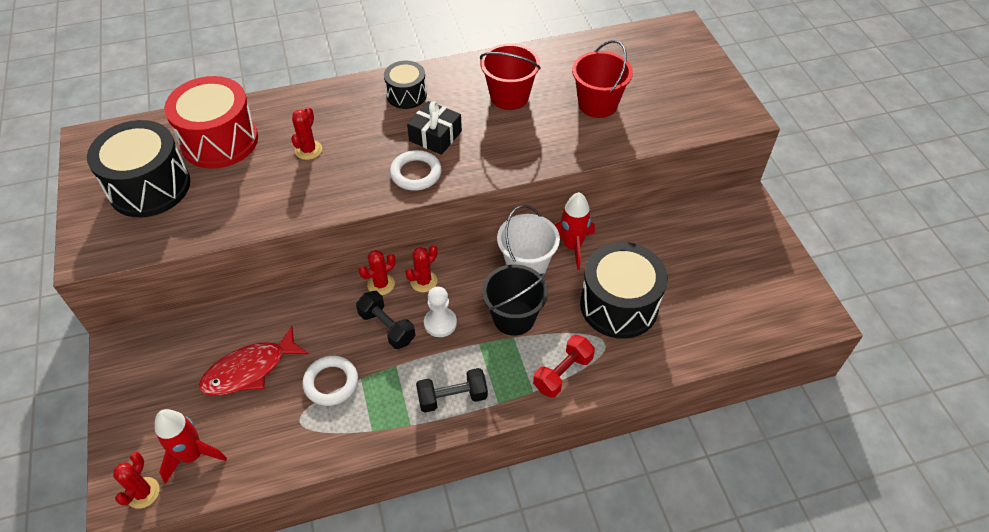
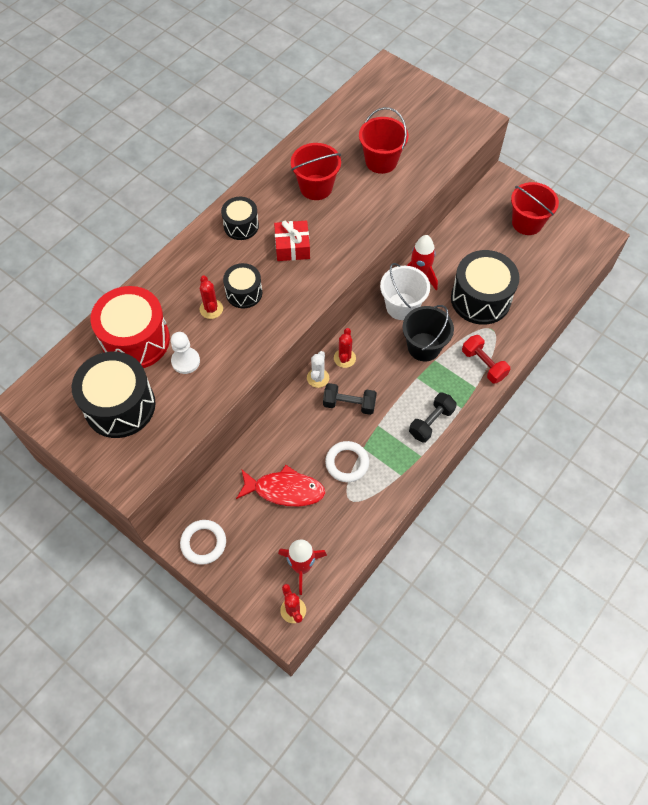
camera: 35 degrees left, 10 degrees up
(250, 370) = (285, 490): red fish -> red fish turned 105 degrees counterclockwise
(351, 152) = (244, 293): none -> black drum
(381, 284) = (318, 378): red cactus -> white cactus
(416, 173) = (305, 283): white ring -> white ring (203, 543)
(435, 136) = (292, 247): black gift -> red gift
(440, 323) = (381, 379): white pawn -> white pawn (185, 361)
(563, 373) = (483, 364): red dumbbell -> red dumbbell turned 45 degrees counterclockwise
(740, 258) = (527, 223): none -> red bucket

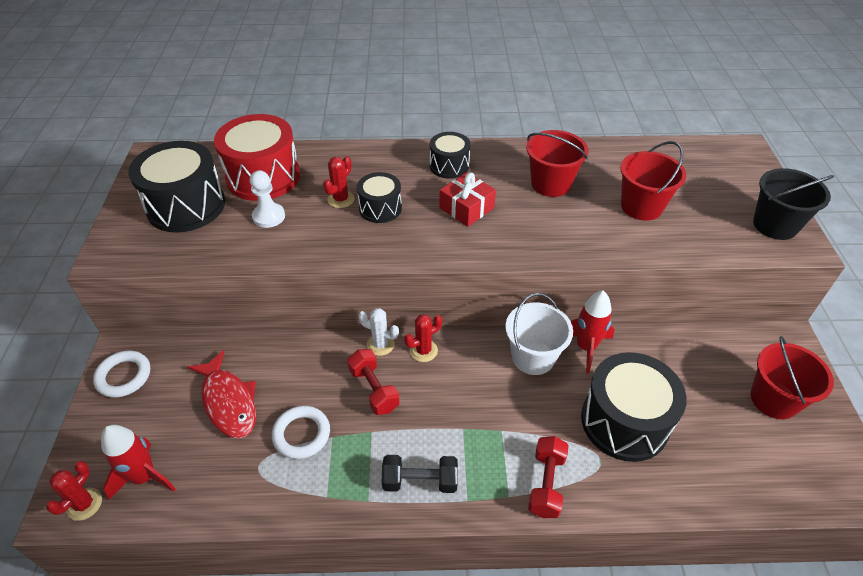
camera: 50 degrees right, 15 degrees down
(318, 378) = (380, 344): white cactus -> white cactus turned 45 degrees clockwise
(349, 404) = (374, 389): black dumbbell -> red dumbbell
(424, 347) = (506, 409): black bucket -> black bucket (775, 225)

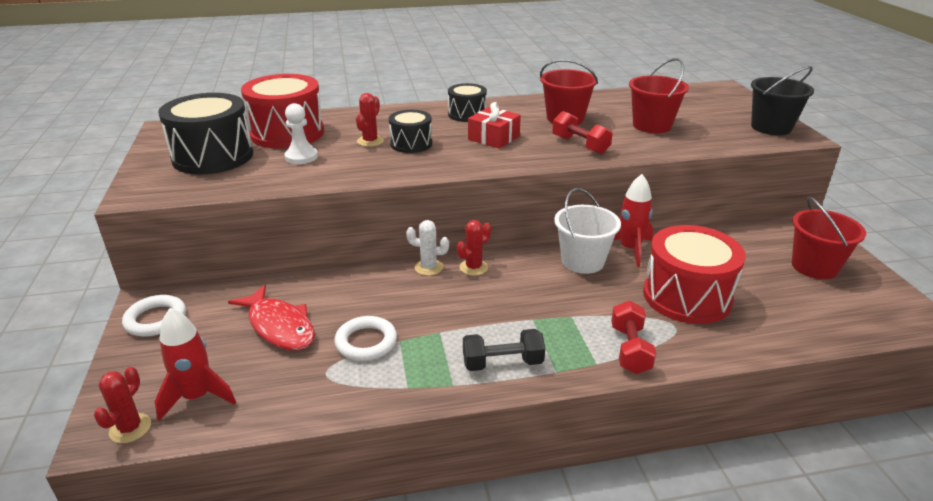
camera: 10 degrees left, 15 degrees down
(374, 389) = (432, 300): red dumbbell -> red dumbbell (580, 145)
(624, 421) = (687, 296): black drum -> red drum

